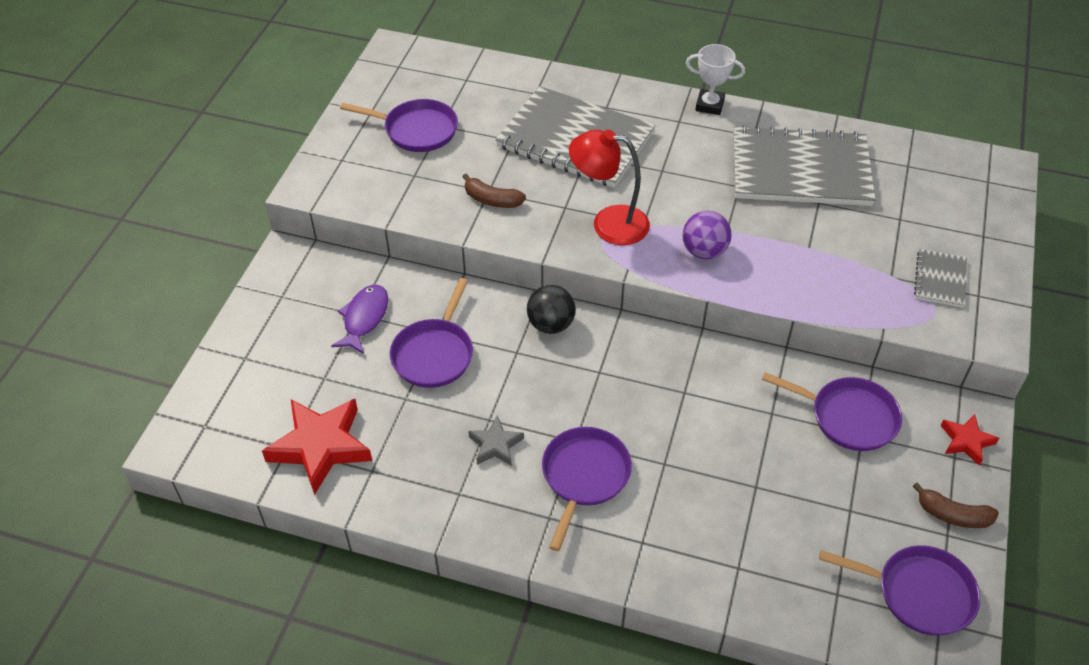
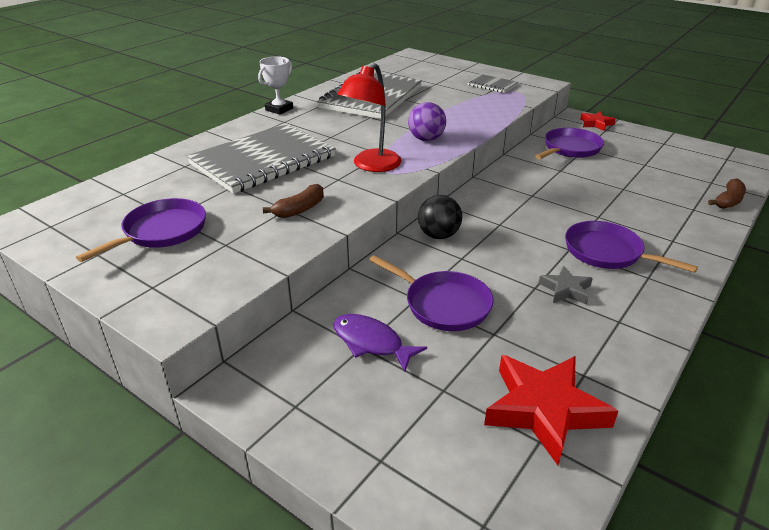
camera: 70 degrees left, 15 degrees down
(919, 593) = (707, 159): purple pan -> none
(953, 515) = (649, 139): brown banana -> brown banana (728, 201)

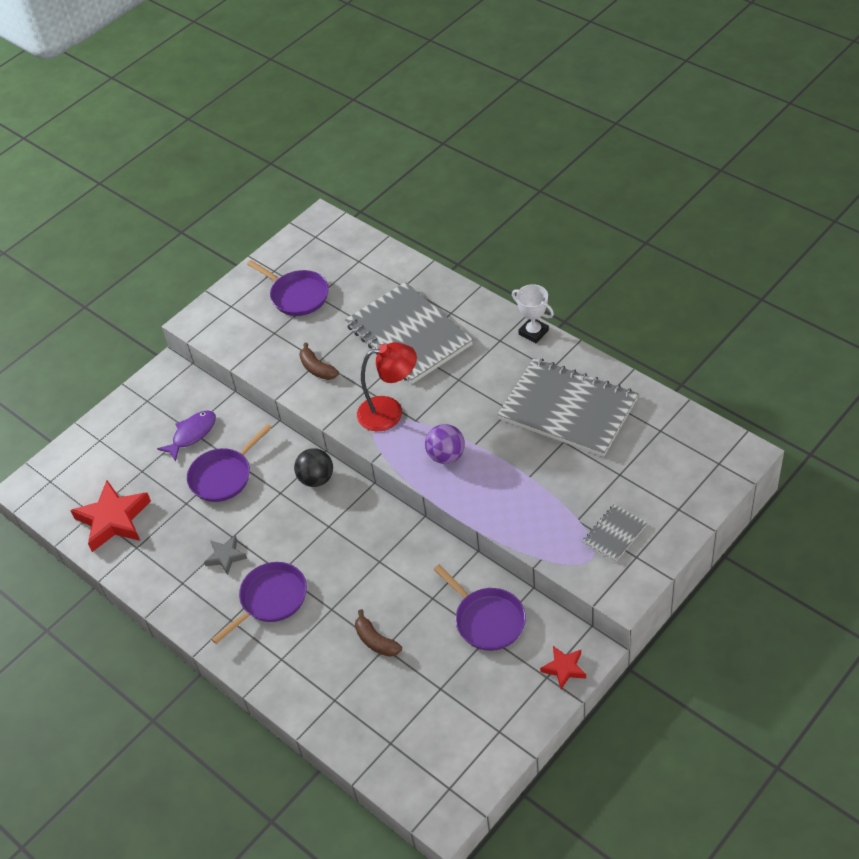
camera: 100 degrees right, 15 degrees up
(371, 165) = (390, 412): red lamp -> red lamp turned 135 degrees clockwise
(728, 201) = (346, 741): brown banana -> brown banana (376, 641)

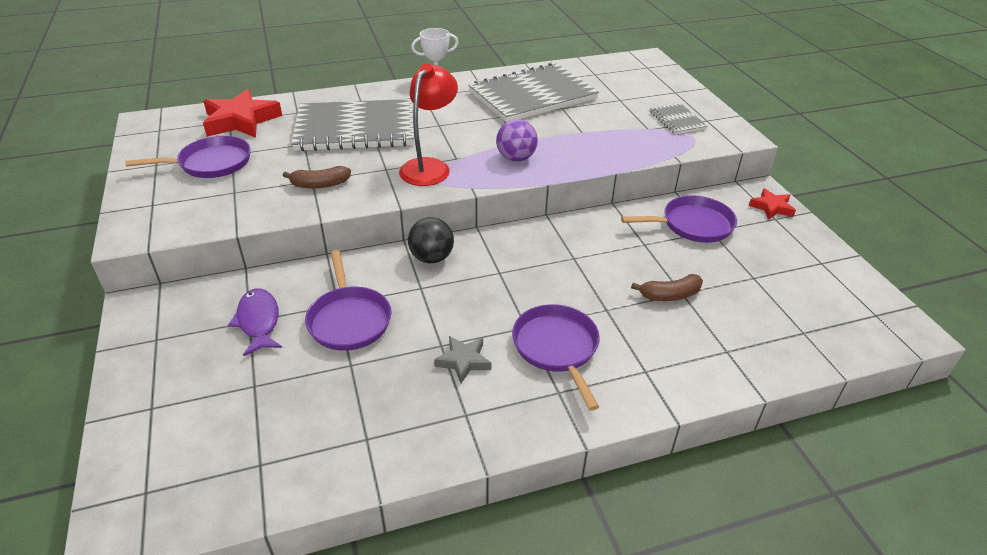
camera: 65 degrees left, 10 degrees down
(113, 520) = (296, 445): red star -> red star (241, 120)

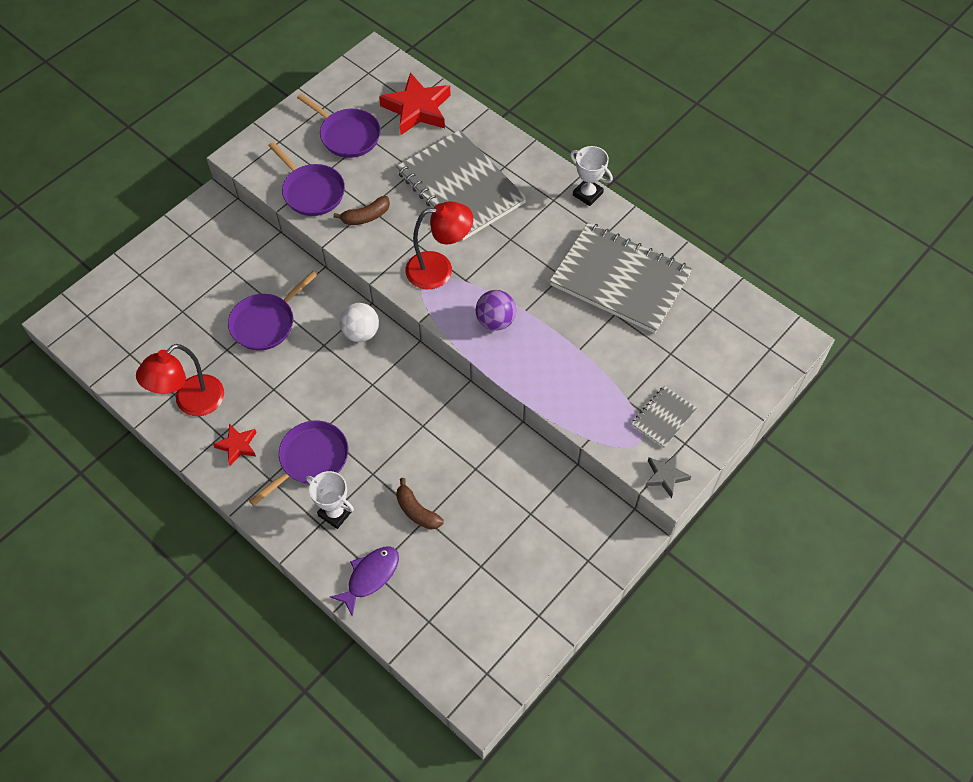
camera: 60 degrees right, 20 degrees up
(258, 321) = (235, 275): purple fish -> purple fish (370, 577)
(320, 185) = (366, 216): brown banana -> brown banana turned 75 degrees counterclockwise
(395, 425) = (191, 403): none -> red lamp
(431, 258) = (361, 333): black ball -> white ball
(463, 361) = (266, 410): grey star -> grey star (665, 476)
(638, 353) = (335, 513): none -> white trophy
(693, 225) = (529, 496): purple pan -> purple pan (311, 191)
(771, 207) = (605, 552): red star -> red star (237, 445)

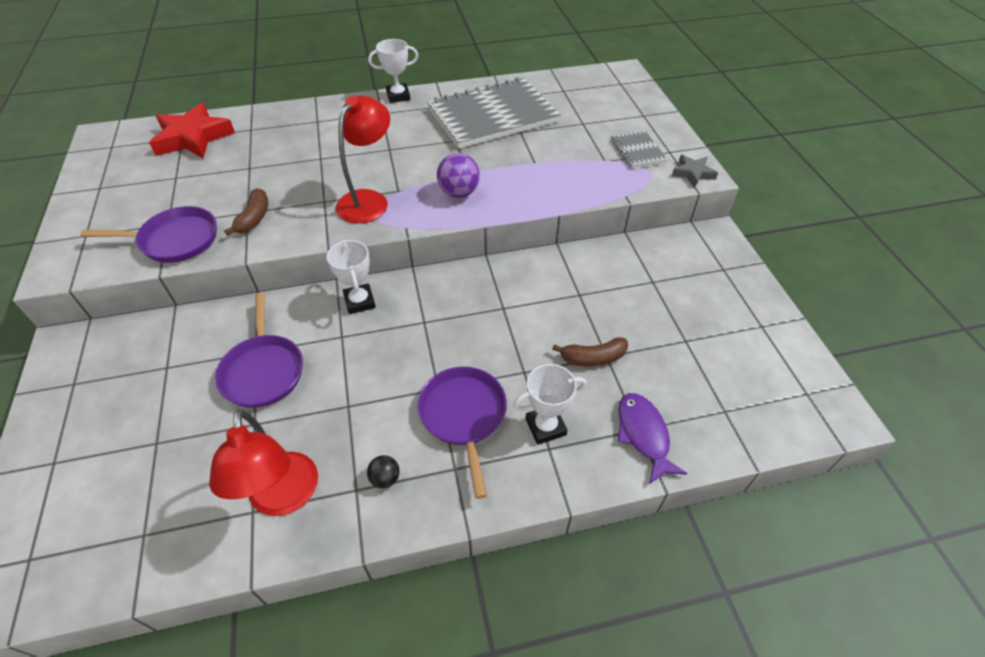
camera: 55 degrees left, 10 degrees down
(237, 445) = (385, 478): red star -> black ball
(347, 135) = (153, 188): purple pan -> none
(361, 333) = (359, 301): white ball -> white trophy
(460, 187) = (304, 151): grey notebook -> none

